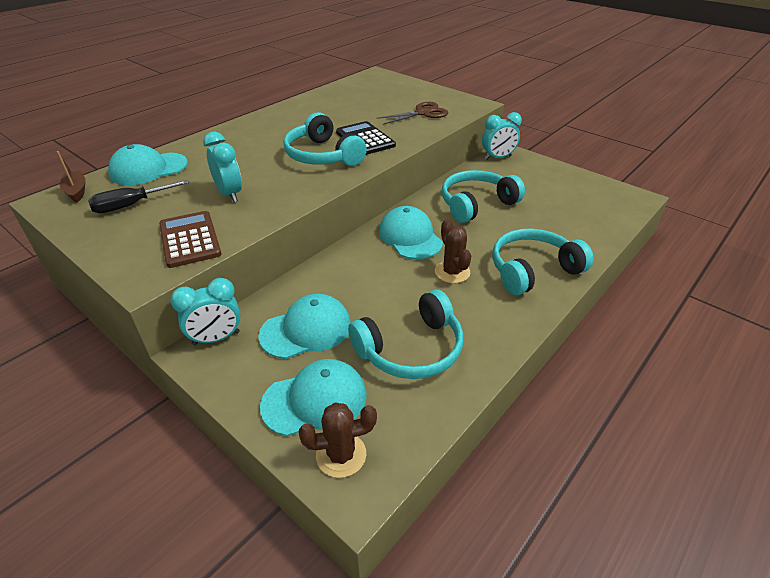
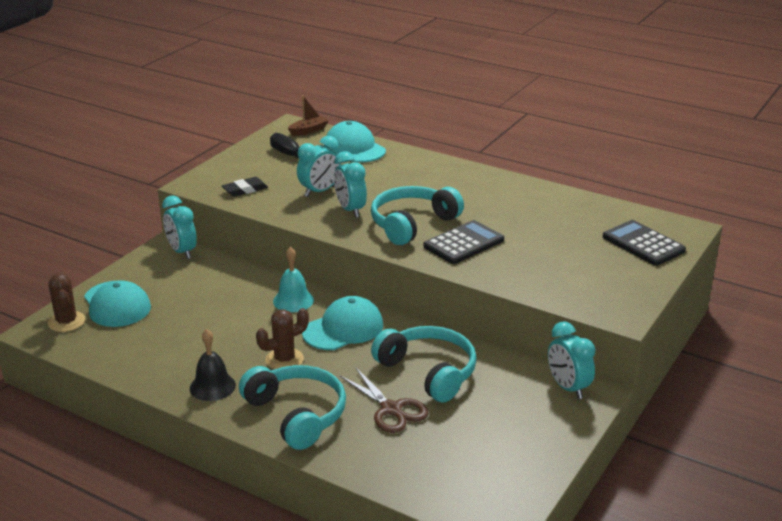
camera: 80 degrees right, 10 degrees down
(190, 239) = (245, 190): brown calculator -> black eraser
(280, 181) = (350, 210): none -> turquoise clock
(306, 330) = (193, 289): turquoise cap -> none
(355, 261) = (293, 300): none -> turquoise bell
(390, 86) = (643, 244): none -> black calculator
(411, 349) = (171, 343): turquoise headphones -> none
(423, 113) = (561, 275): brown scissors -> brown scissors (391, 409)
(491, 319) = (212, 386): none -> black bell

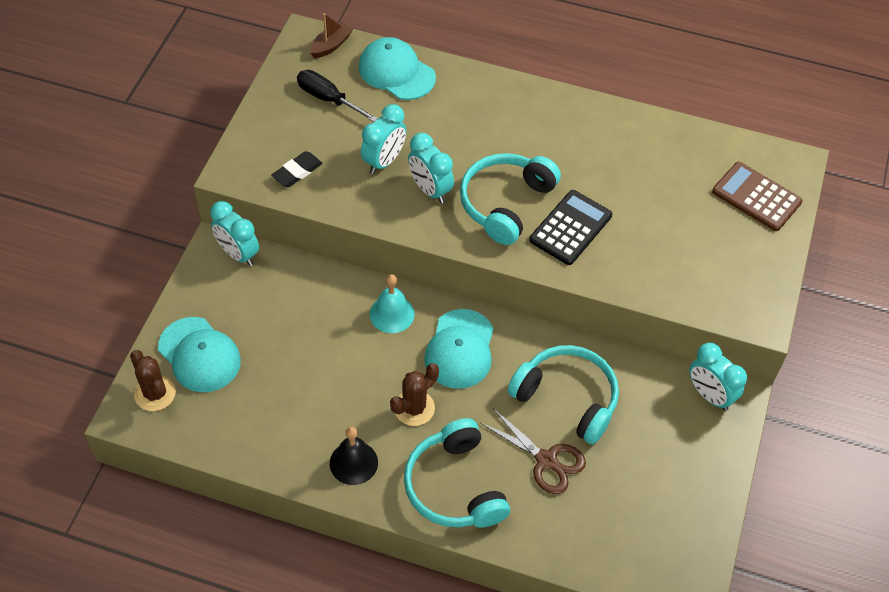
camera: 15 degrees left, 25 degrees up
(297, 414) = (454, 486): turquoise headphones -> turquoise headphones turned 150 degrees counterclockwise
(343, 329) = (460, 349): turquoise cap -> turquoise cap turned 150 degrees clockwise
(643, 244) = (756, 197): black calculator -> brown calculator

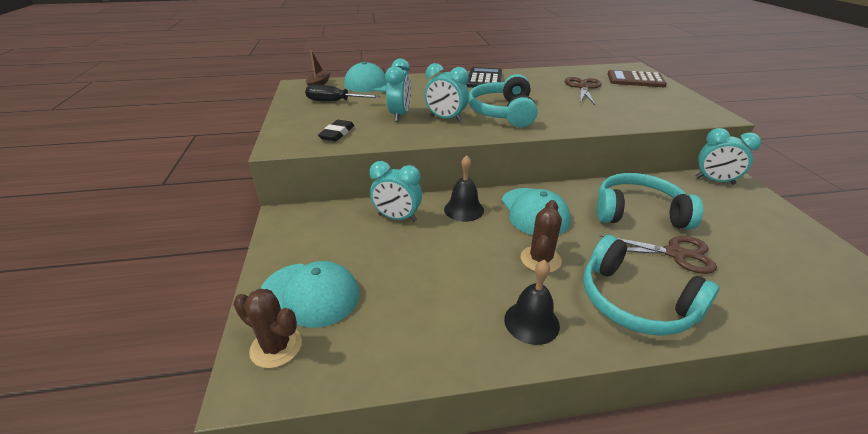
camera: 25 degrees left, 20 degrees down
(238, 254) = (307, 214): turquoise clock -> turquoise clock (397, 218)
(392, 314) = (464, 209): turquoise bell -> black bell
(570, 228) = (556, 112): black calculator -> black calculator (484, 79)
(661, 187) = (583, 87): none -> brown scissors

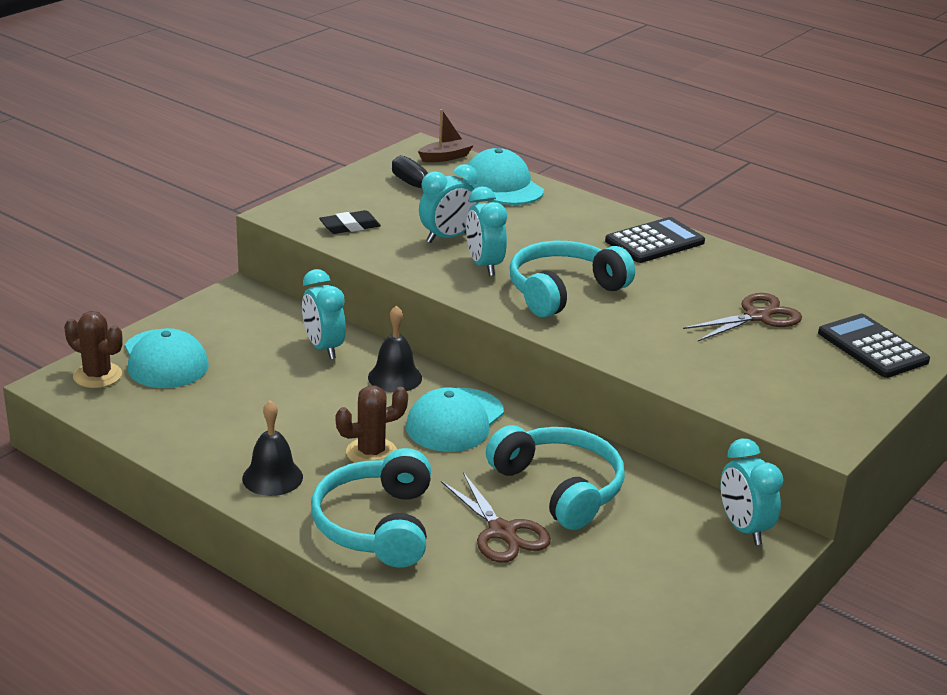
camera: 45 degrees right, 5 degrees down
(276, 347) = (97, 375): brown cactus -> brown cactus turned 45 degrees counterclockwise
(635, 80) = (872, 347): brown calculator -> black calculator

